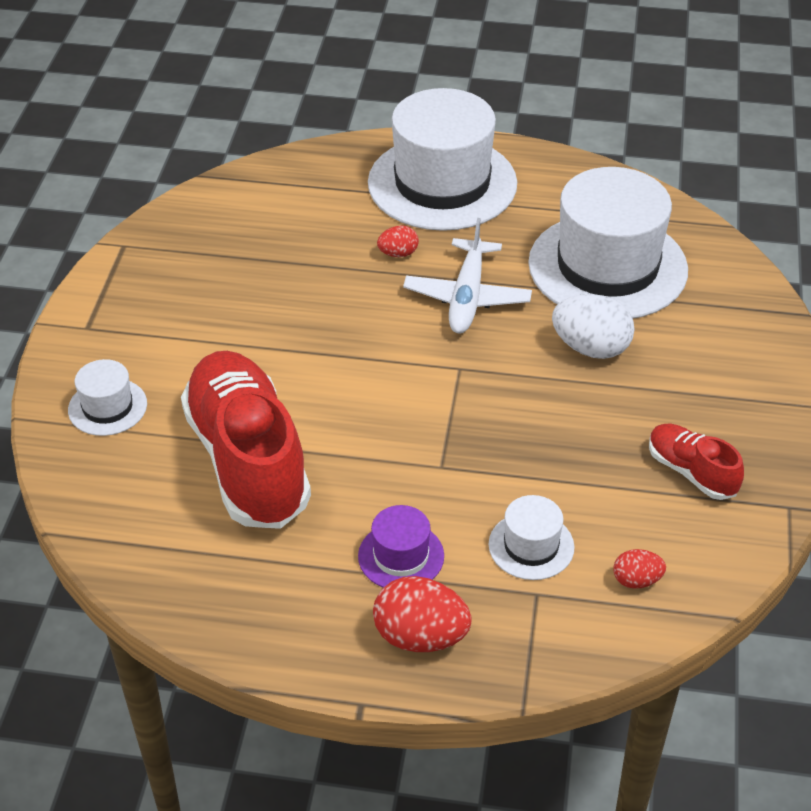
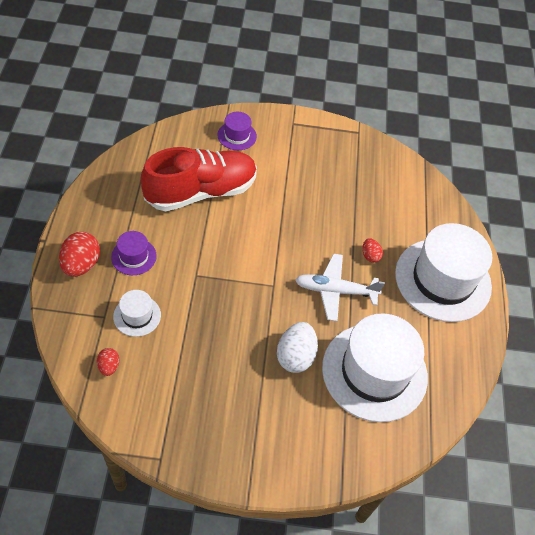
camera: 80 degrees right, 10 degrees up
(107, 407) = (237, 136): white hat -> purple hat
(691, 472) = (190, 404): red shoe -> none

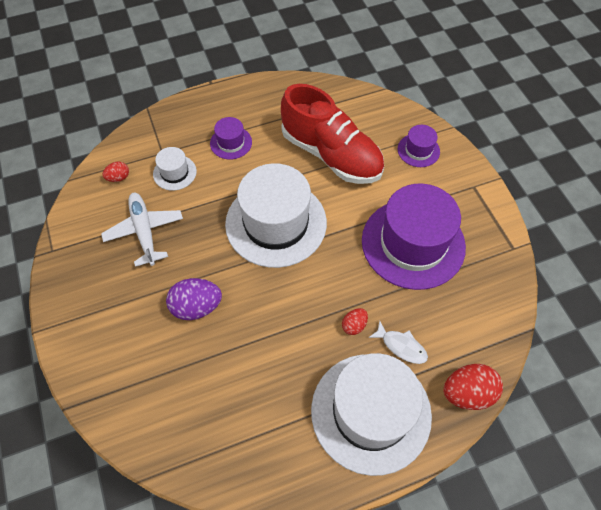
camera: 70 degrees right, 5 degrees up
(81, 264) = (202, 115): red egg -> red egg (467, 393)
(295, 356) = (196, 307): white egg -> purple egg
(320, 184) = (413, 243): none -> purple hat
(335, 291) = (290, 311): white plane -> white plane (144, 231)
(374, 372) = (215, 385): white hat -> white hat (276, 223)
(401, 236) = (401, 346): none -> white fish

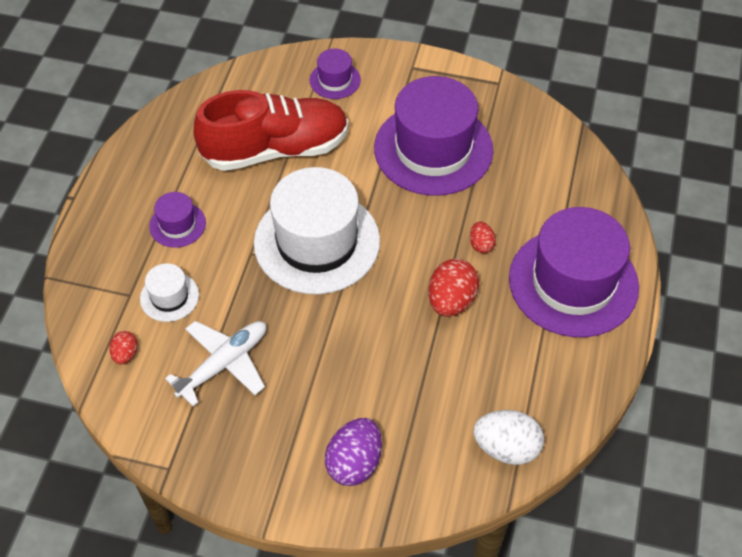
camera: 55 degrees left, 5 degrees down
(144, 231) = (223, 364): white plane -> white plane turned 120 degrees clockwise
(188, 450) = (506, 448): none -> white egg
(196, 307) = (358, 362): purple egg -> purple egg (354, 463)
(371, 412) = (573, 282): white hat -> purple hat
(401, 346) = (528, 222): white fish -> none
(467, 393) = (606, 203): red egg -> red egg (451, 301)

